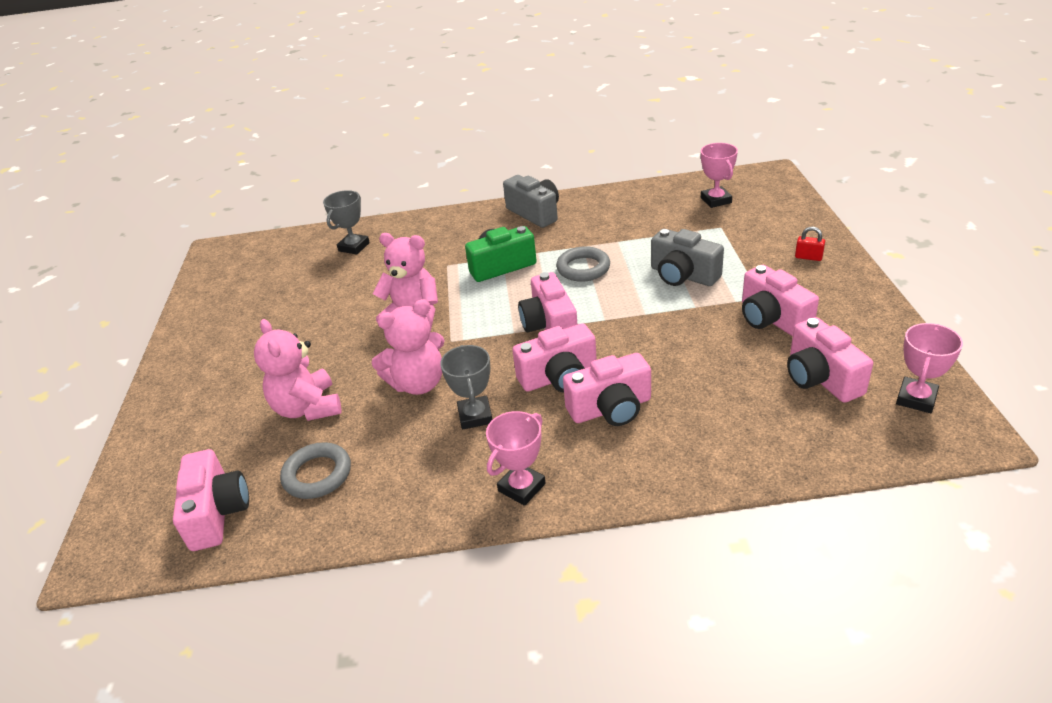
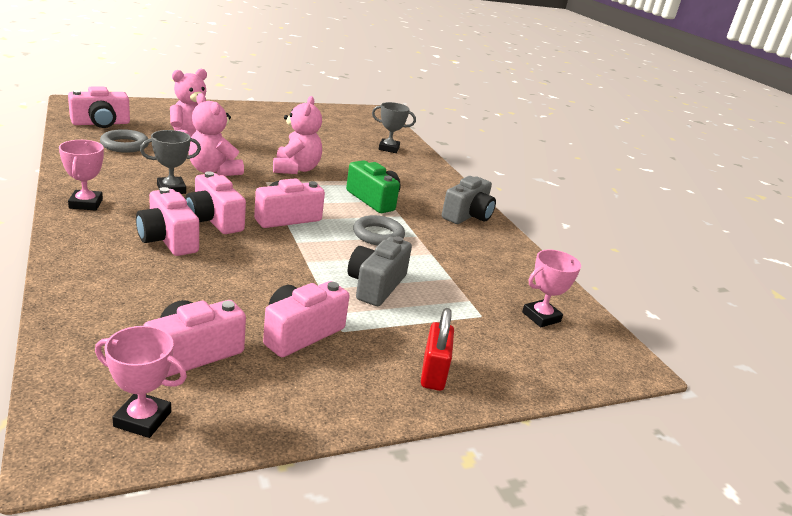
camera: 65 degrees right, 10 degrees down
(521, 487) = (86, 204): pink trophy -> pink trophy turned 60 degrees clockwise
(808, 257) = (433, 373): red padlock -> red padlock, size x1.67

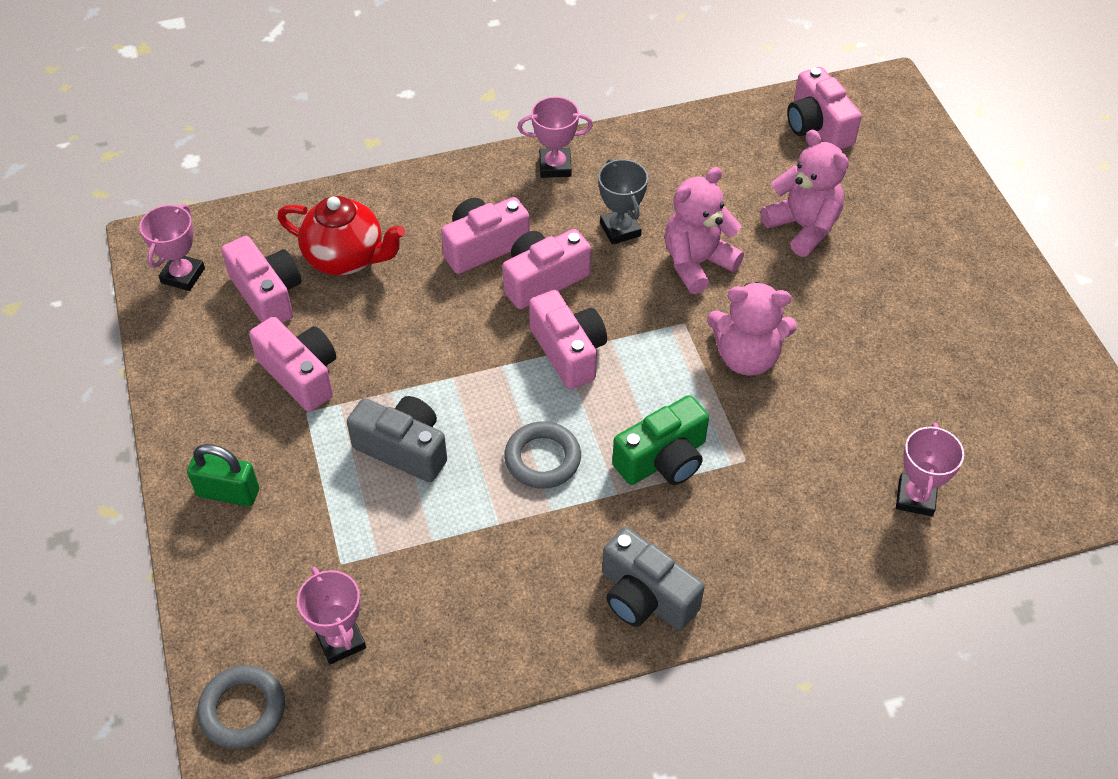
camera: 100 degrees right, 25 degrees up
(125, 145) = (748, 163): grey ring -> grey ring (243, 710)
(156, 306) = (346, 258): none -> red teapot
(388, 148) = (915, 497): grey trophy -> pink trophy
(433, 373) = (228, 492): red padlock -> green padlock

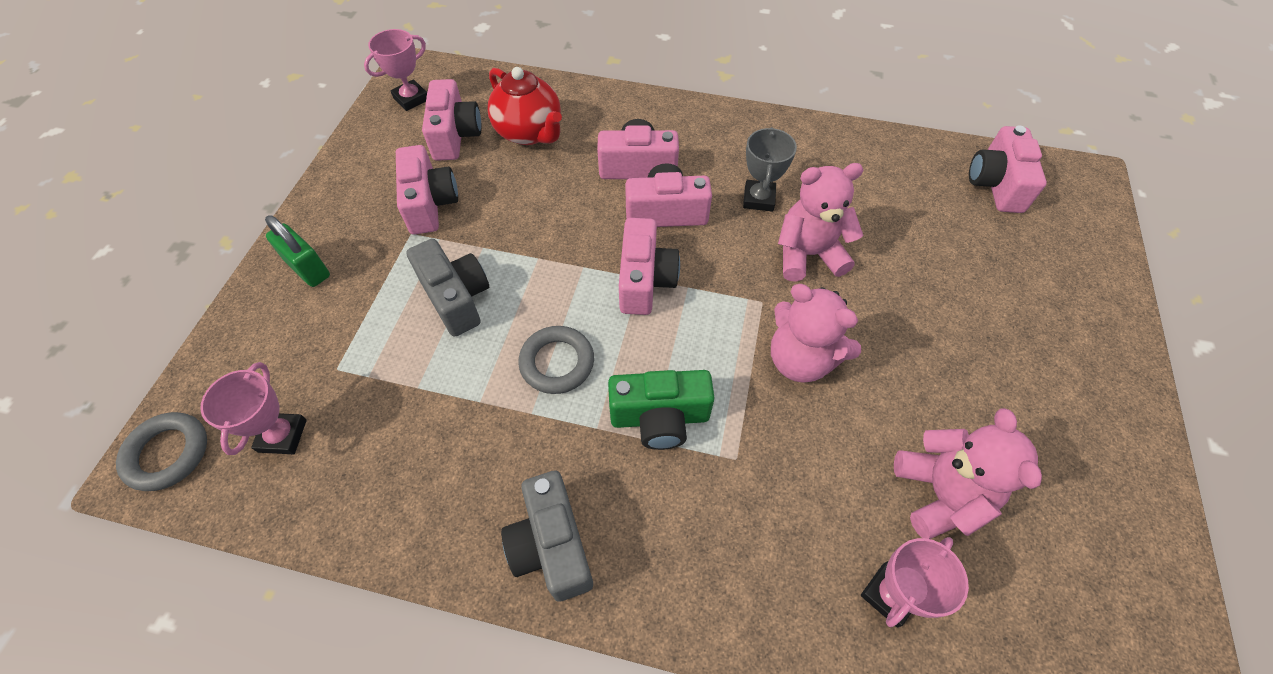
camera: 30 degrees right, 5 degrees up
(555, 166) = (738, 128): pink trophy -> none
(803, 227) = (929, 265): pink teddy bear -> pink teddy bear (939, 494)

